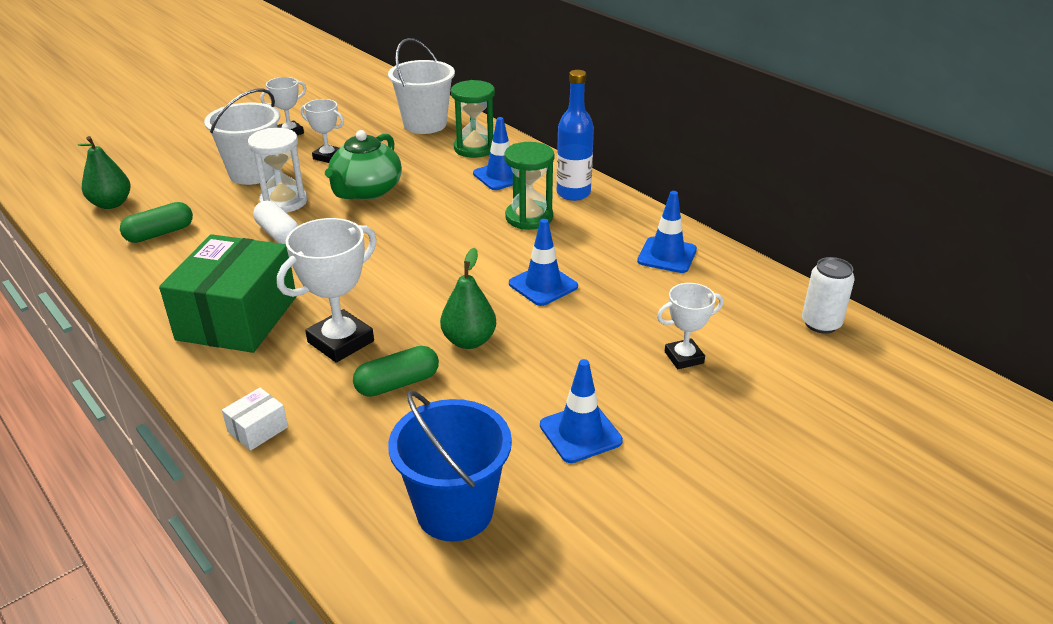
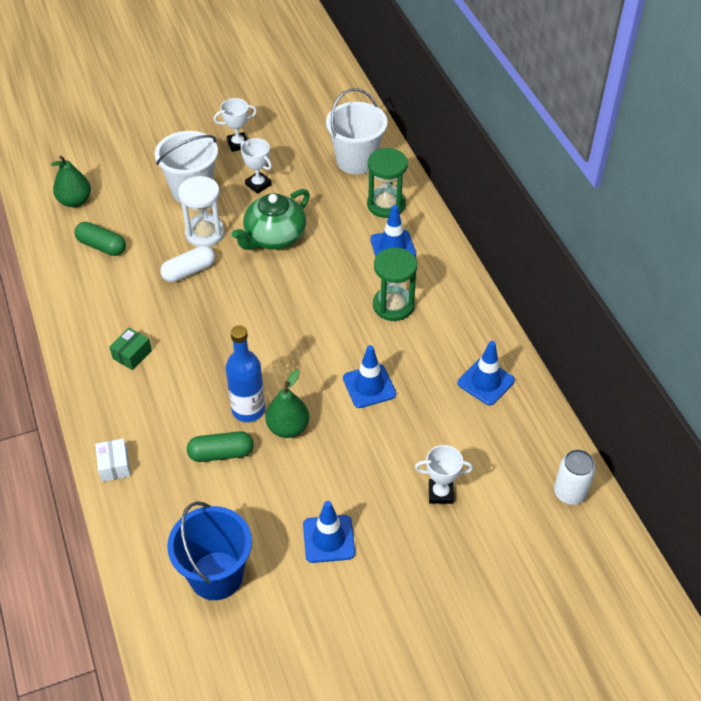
camera: 20 degrees right, 15 degrees up
(160, 233) = (102, 246): green capsule -> green capsule turned 45 degrees clockwise
(237, 318) = (132, 355): green box -> green box, size x0.40
(258, 429) = (114, 465): white box -> white box turned 75 degrees counterclockwise
(278, 234) = (189, 271): white capsule -> white capsule turned 75 degrees clockwise
(340, 341) = (196, 400): white trophy -> none
(573, 193) = (444, 285): blue bottle -> blue bottle (248, 410)

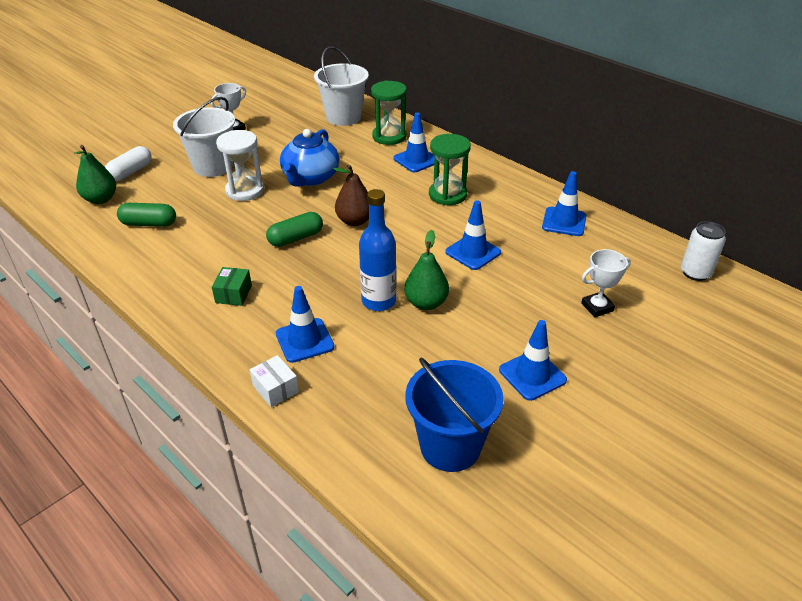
camera: 25 degrees left, 10 degrees down
(163, 427) = (304, 340): none -> blue traffic cone
(189, 271) = (248, 219): white capsule -> white capsule (131, 172)
(221, 453) = (378, 343): green capsule -> green capsule (296, 238)
(258, 185) = (271, 149): white trophy -> none
(274, 237) = (310, 178): green teapot -> blue teapot
(283, 307) = (355, 221): none -> brown pear

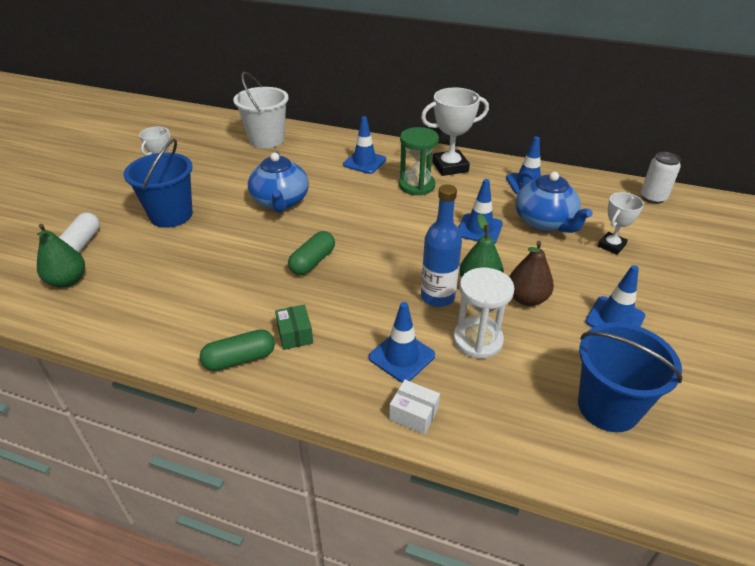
camera: 25 degrees left, 0 degrees up
(149, 223) = (145, 291): green capsule -> green capsule (240, 359)
(213, 166) = (171, 215): white bucket -> blue bucket
(245, 190) = (224, 230): white hourglass -> white hourglass (477, 340)
(355, 221) = (355, 230): brown pear -> brown pear (527, 298)
(389, 136) = (323, 147): green hourglass -> none
(497, 185) = (450, 167): none -> white trophy
(547, 264) = (545, 222): none -> blue teapot

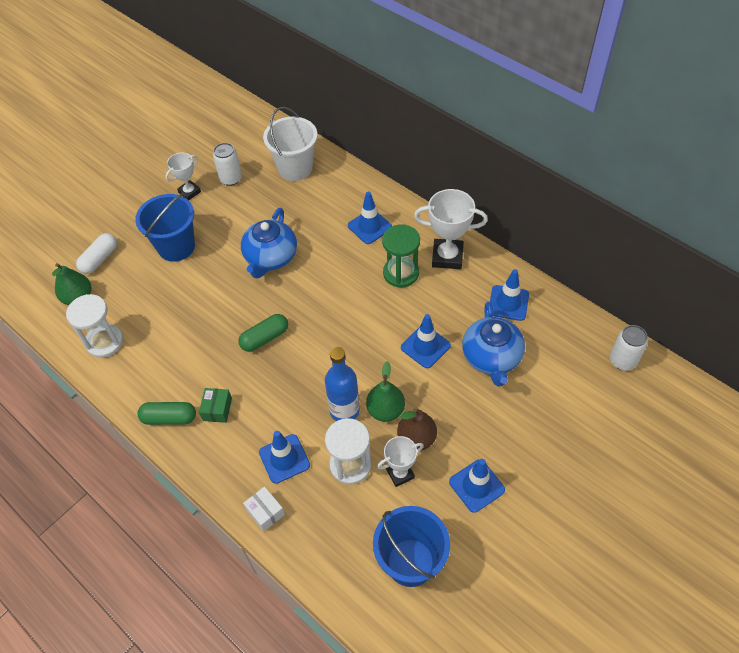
camera: 25 degrees right, 15 degrees up
(120, 311) = (105, 342): none -> white hourglass
(205, 157) = (231, 179): none -> white can
(611, 246) = (534, 406): white trophy -> white trophy (400, 473)

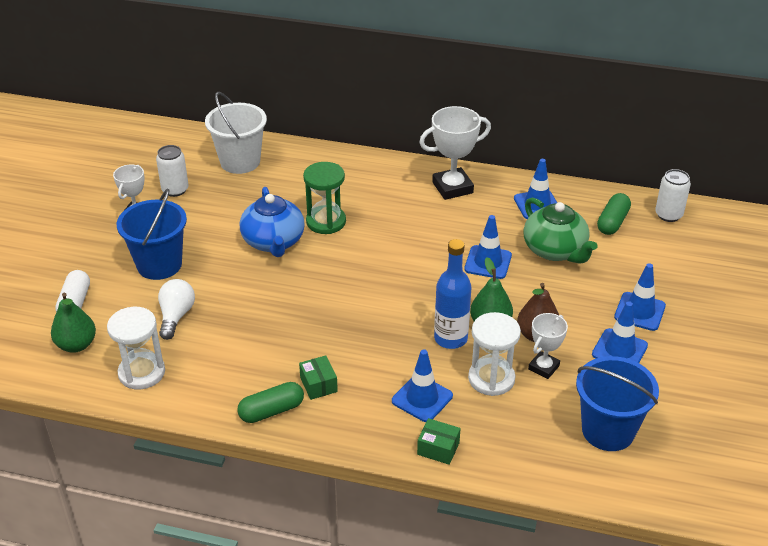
camera: 30 degrees left, 15 degrees down
(158, 300) = (176, 316): none -> white light bulb
(265, 338) = (321, 309): green capsule -> green capsule (612, 222)
(265, 512) = (438, 448): white box -> green box
(369, 226) = (357, 186): blue traffic cone -> blue traffic cone (639, 311)
(401, 273) = (418, 213): green hourglass -> green hourglass (326, 222)
(491, 357) = (555, 250): blue teapot -> green teapot

